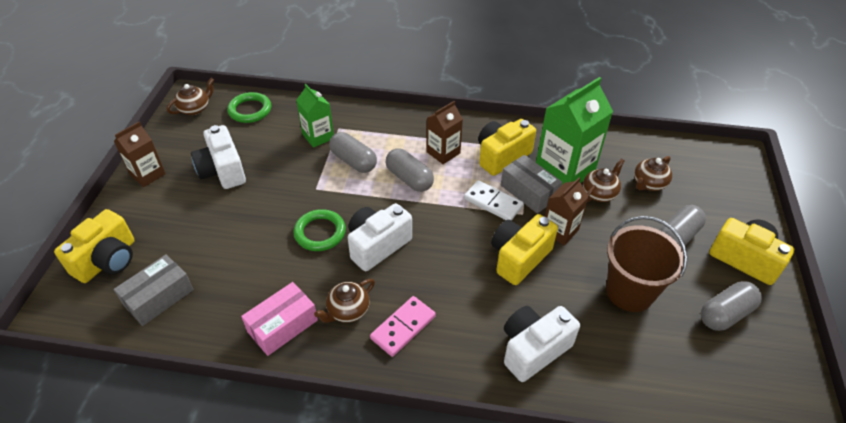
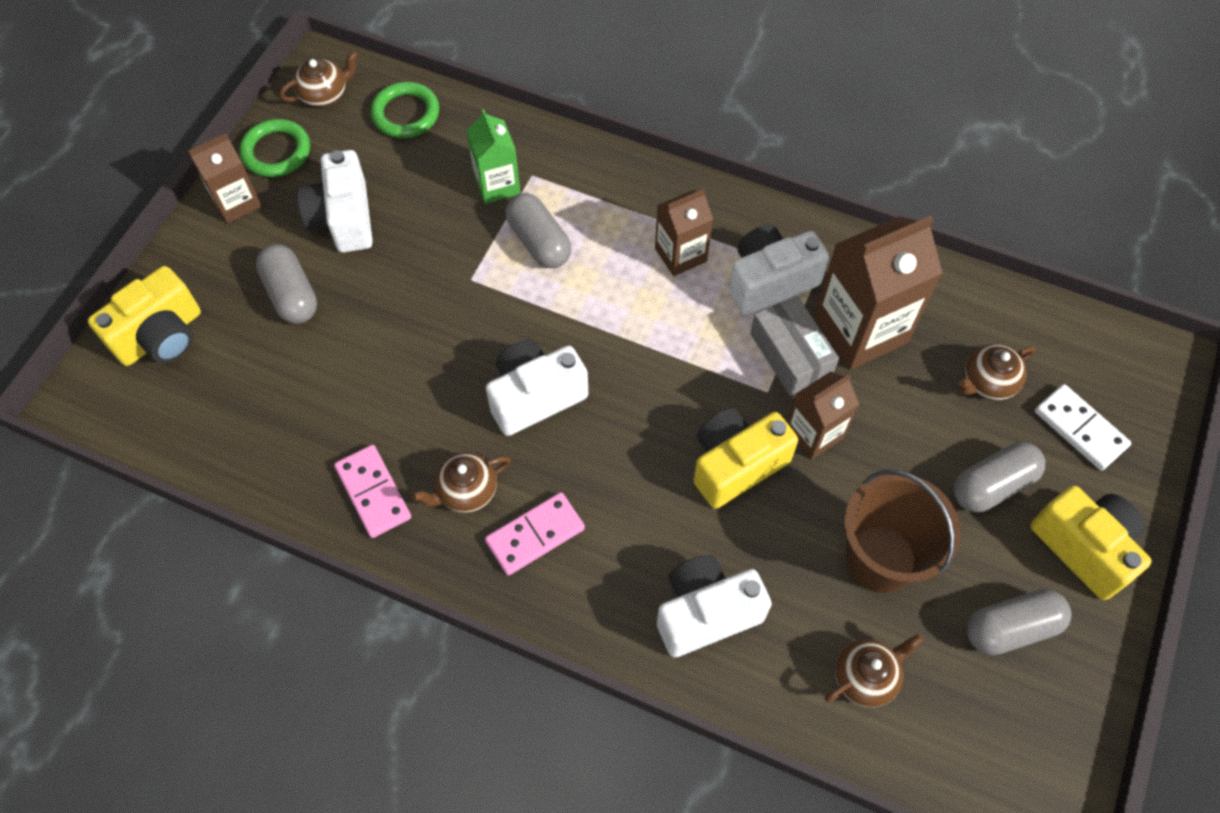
camera: 15 degrees right, 15 degrees up
(158, 297) = (219, 410): grey box -> none
(282, 325) = (373, 493): pink box -> pink domino
(320, 233) = (459, 356): green ring -> green ring (276, 152)
(409, 179) = (614, 292): grey capsule -> grey capsule (291, 294)
(493, 203) = (728, 362): white domino -> white domino (1080, 429)
(501, 156) = (770, 281): yellow camera -> white camera
(564, 171) = (860, 329): green carton -> brown carton
(599, 193) = (901, 382): brown teapot -> brown teapot (866, 677)

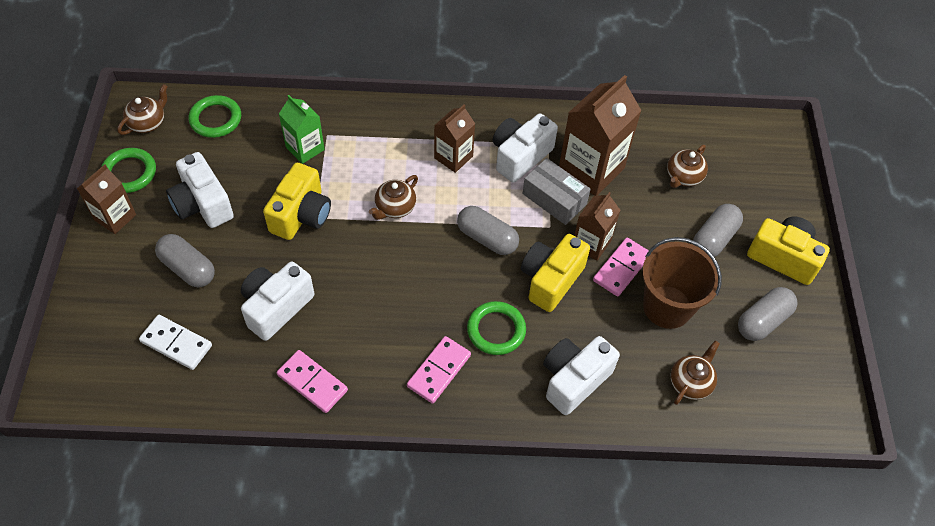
camera: 25 degrees left, 5 degrees down
(161, 336) = (100, 329): yellow camera -> yellow camera (301, 215)
(466, 491) = (378, 359): brown teapot -> brown teapot (395, 208)
(535, 396) = (397, 280): white camera -> white camera (276, 307)
(539, 242) = (352, 178): grey capsule -> grey capsule (487, 238)
(633, 507) = (496, 330): none -> green ring
(840, 482) = (621, 268): none -> pink domino
(1080, 429) = (750, 187): white domino -> white domino (176, 344)

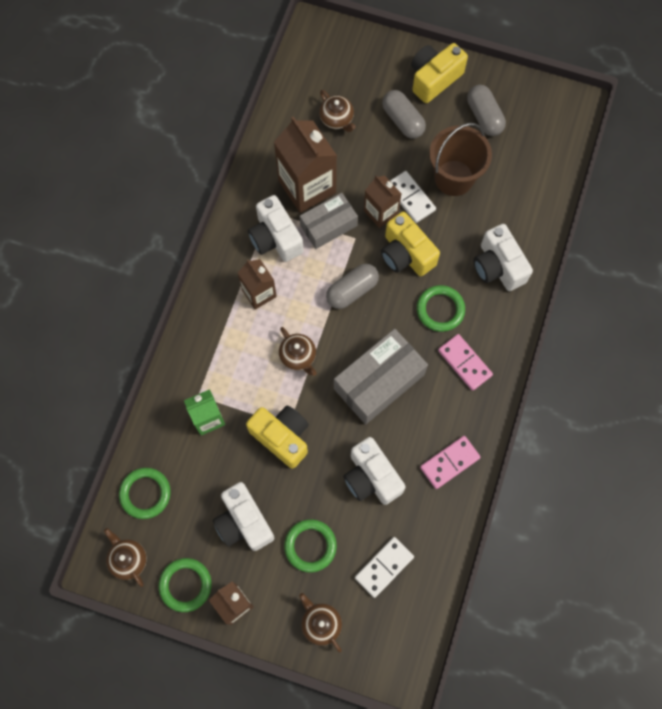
camera: 70 degrees left, 15 degrees up
(188, 268) = (310, 546): grey capsule -> green ring
(202, 204) = (244, 522): white camera -> white camera turned 75 degrees clockwise
(389, 289) = (379, 381): none -> grey box
(621, 268) = (410, 198): pink domino -> white domino
(690, 382) = (521, 186): brown teapot -> brown teapot (320, 623)

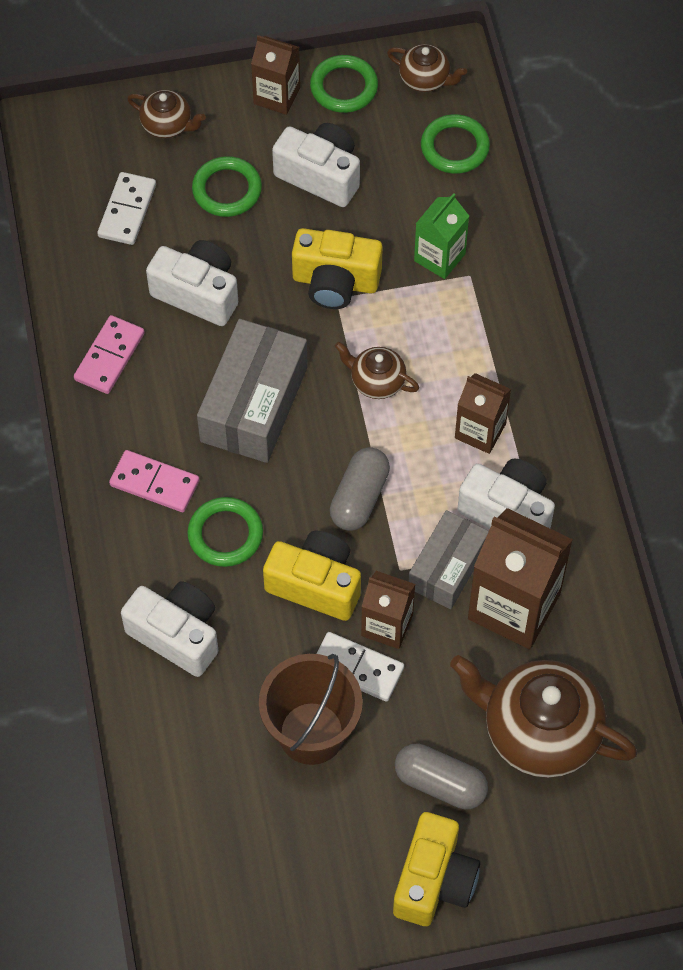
camera: 150 degrees right, 10 degrees down
(337, 119) = (538, 731): brown teapot -> brown teapot, size x1.99
(484, 116) = (320, 858): grey capsule -> none

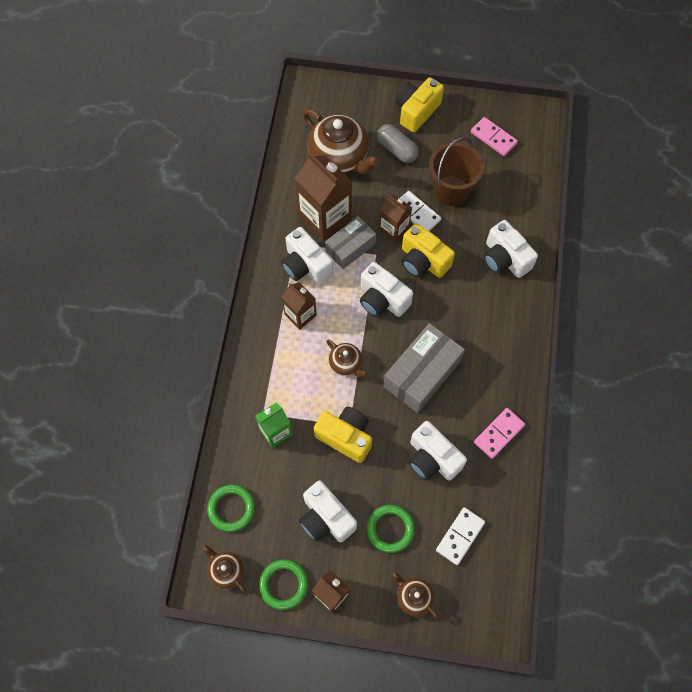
camera: 160 degrees left, 5 degrees up
(154, 483) = (493, 345): pink domino -> pink domino (493, 138)
(225, 534) = (462, 303): green ring -> none
(359, 497) = (382, 299): grey capsule -> white camera

